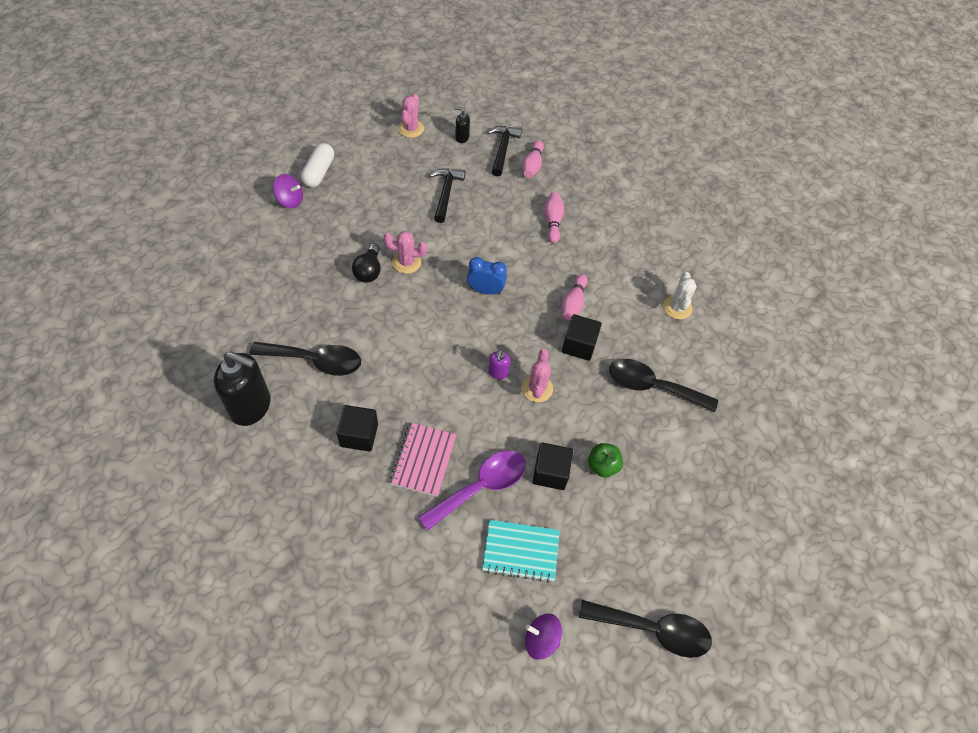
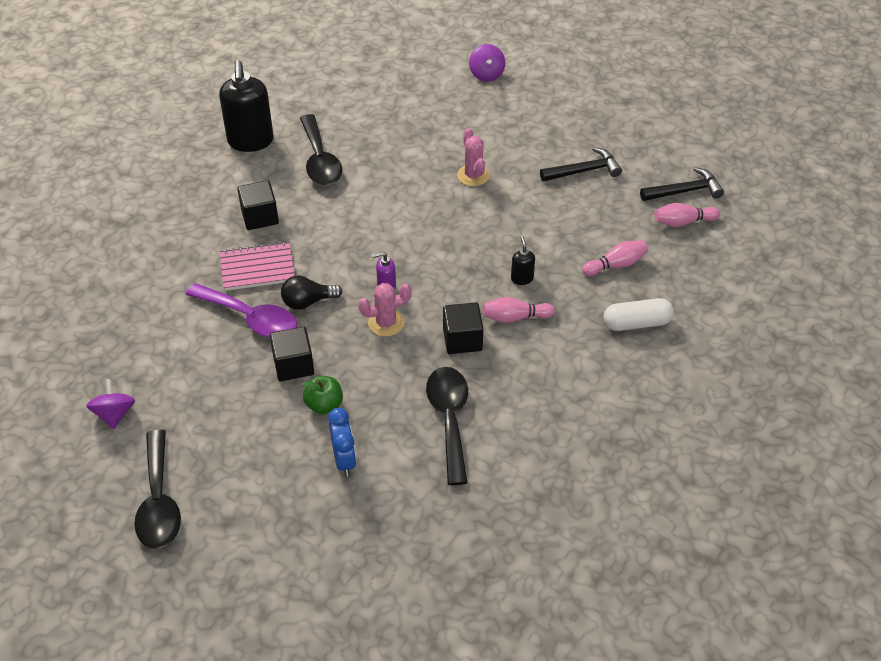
camera: 70 degrees right, 10 degrees down
(319, 172) = (535, 78): white capsule -> white capsule (636, 323)
(369, 271) = (443, 155): black light bulb -> black light bulb (308, 302)
(411, 129) = (649, 115): pink cactus -> none
(462, 137) = (672, 155): black soap dispenser -> black soap dispenser (522, 278)
(485, 290) = (481, 243): blue clock -> blue clock (344, 460)
(520, 551) = (197, 370): turquoise notebook -> none
(677, 307) = (576, 411): white cactus -> none

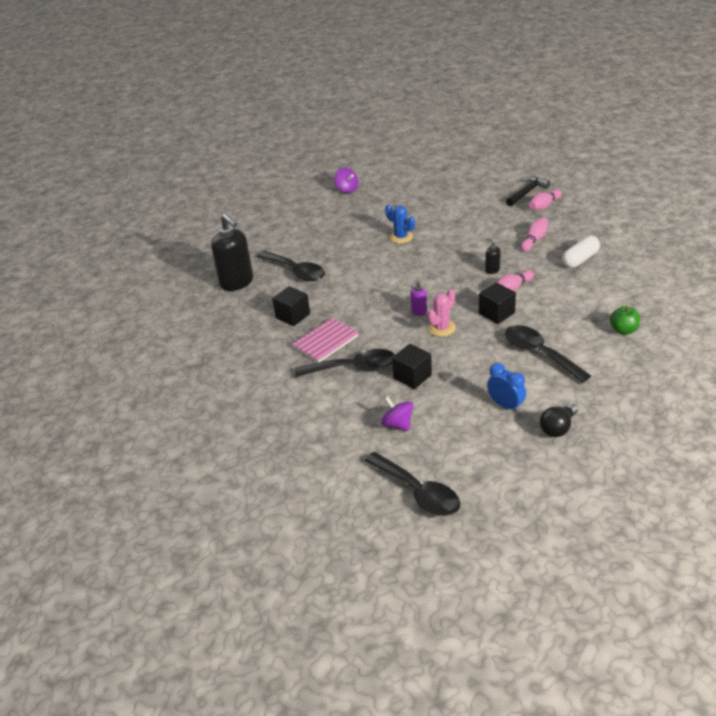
camera: 30 degrees left, 10 degrees down
(114, 414) = (327, 464): purple spinning top -> purple spinning top (397, 424)
(250, 318) = (354, 368): purple spoon -> black spoon
(308, 302) = (380, 342): black light bulb -> black light bulb (558, 428)
(324, 405) = (457, 386): green apple -> green apple (623, 330)
(473, 175) = (401, 237): pink cactus -> blue cactus
(584, 171) = (461, 207): black hammer -> none

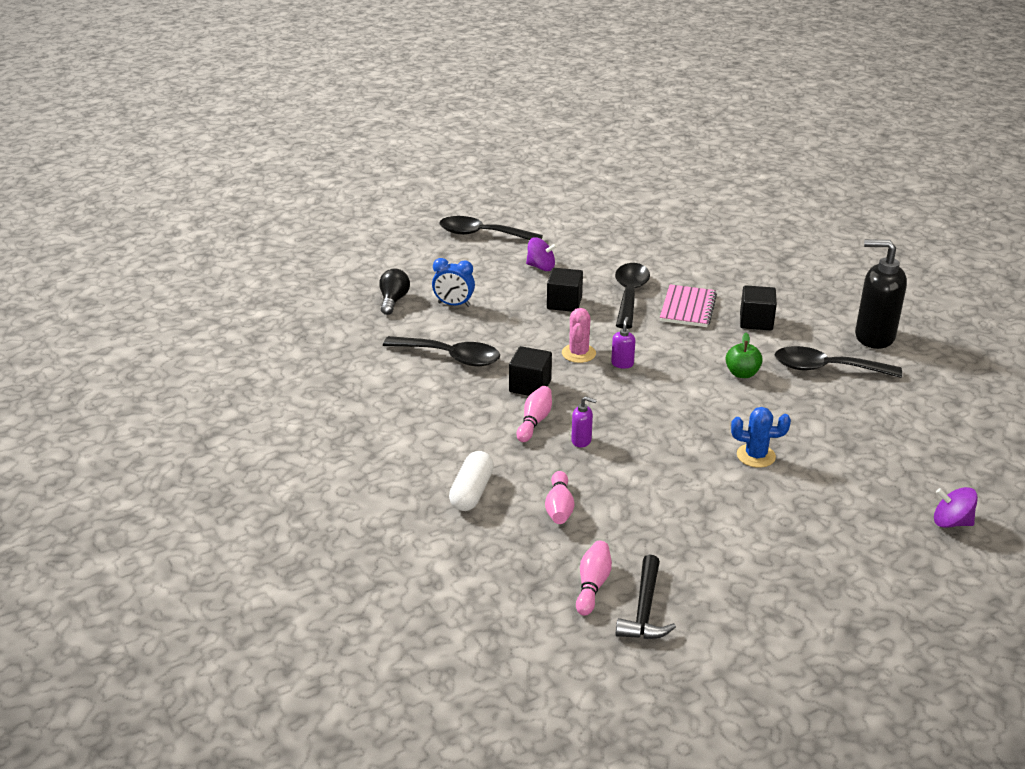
camera: 145 degrees right, 5 degrees down
(354, 368) = (629, 295): black spoon -> black spoon turned 135 degrees clockwise
(492, 270) = (581, 441): black soap dispenser -> purple soap dispenser
(623, 330) = (368, 407): green apple -> green apple (742, 373)

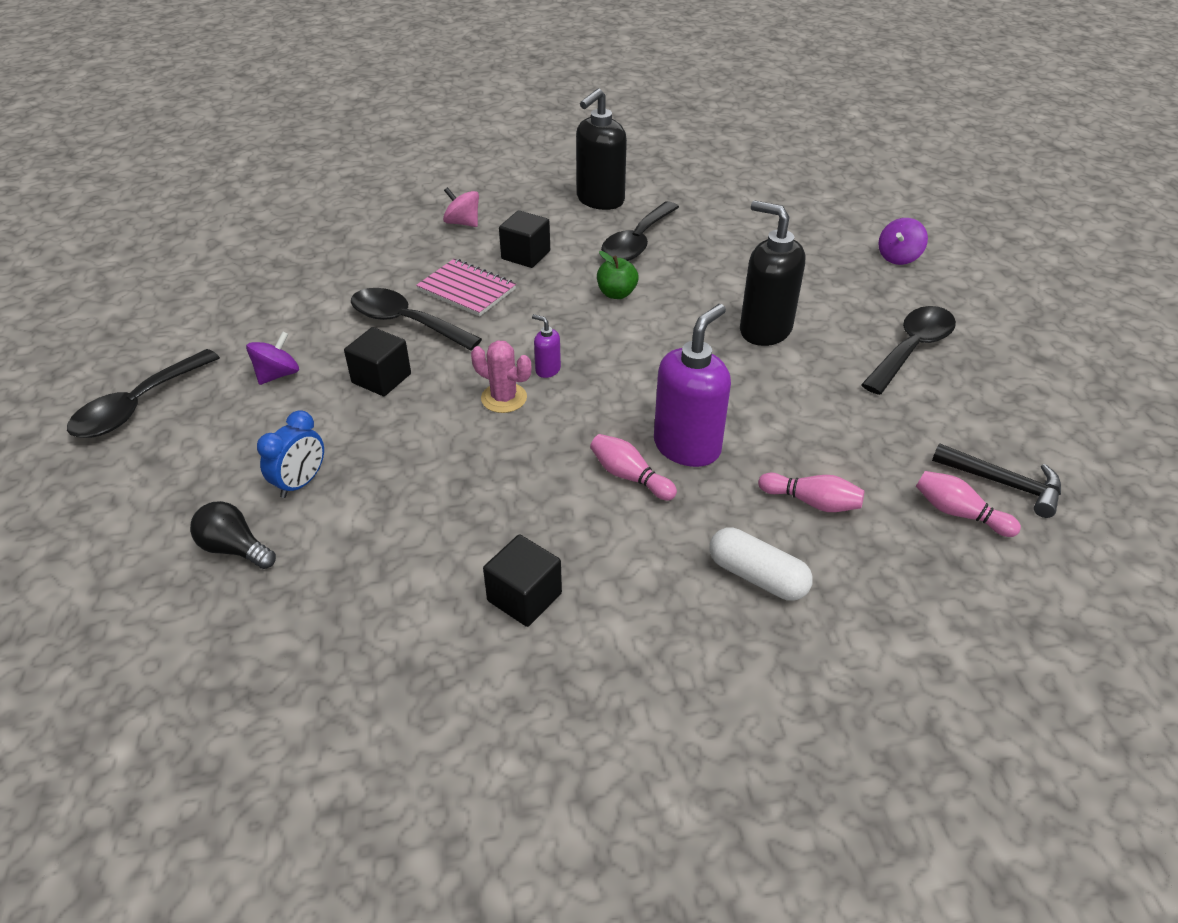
camera: 70 degrees left, 10 degrees up
(451, 357) = (435, 520): black spoon -> black spoon (912, 349)
(530, 386) = (550, 459): black cube -> black cube (524, 597)
(581, 441) = (687, 446): purple soap dispenser -> purple soap dispenser, size x2.25
(756, 456) = (764, 330): blue cactus -> black soap dispenser
(773, 284) = (462, 223): none -> pink spinning top

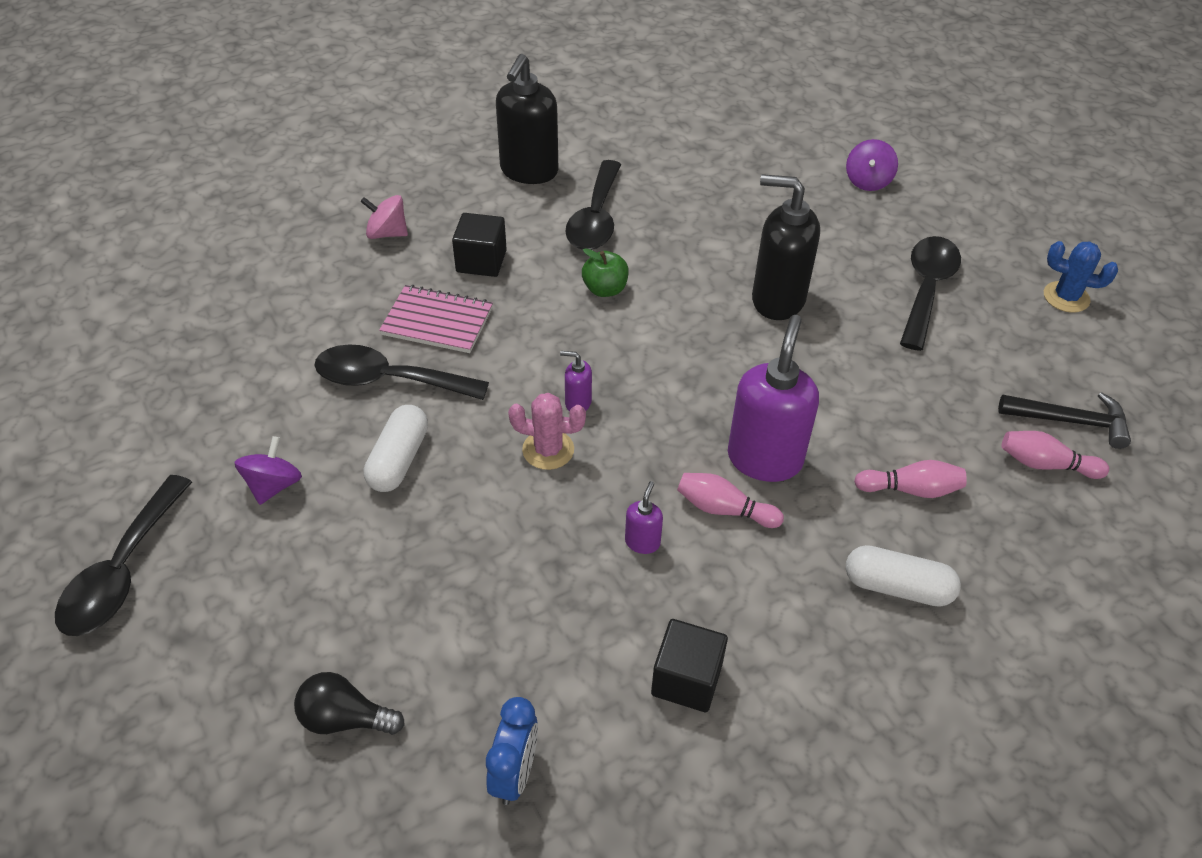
camera: 20 degrees left, 5 degrees up
(301, 483) = (377, 616): blue clock -> blue clock (515, 773)
(381, 378) = (399, 460): black cube -> white capsule
(544, 484) = (642, 542): none -> purple soap dispenser
(1051, 382) = (1066, 297): none -> blue cactus

